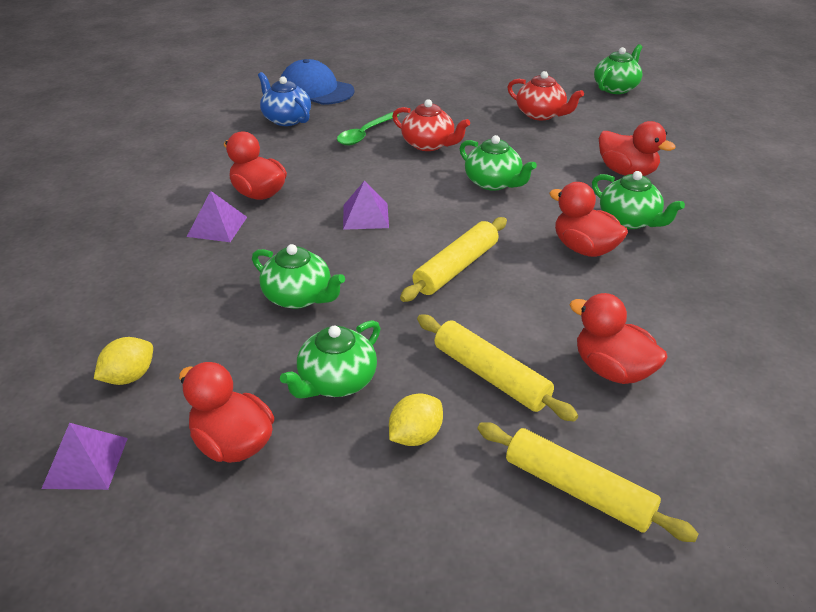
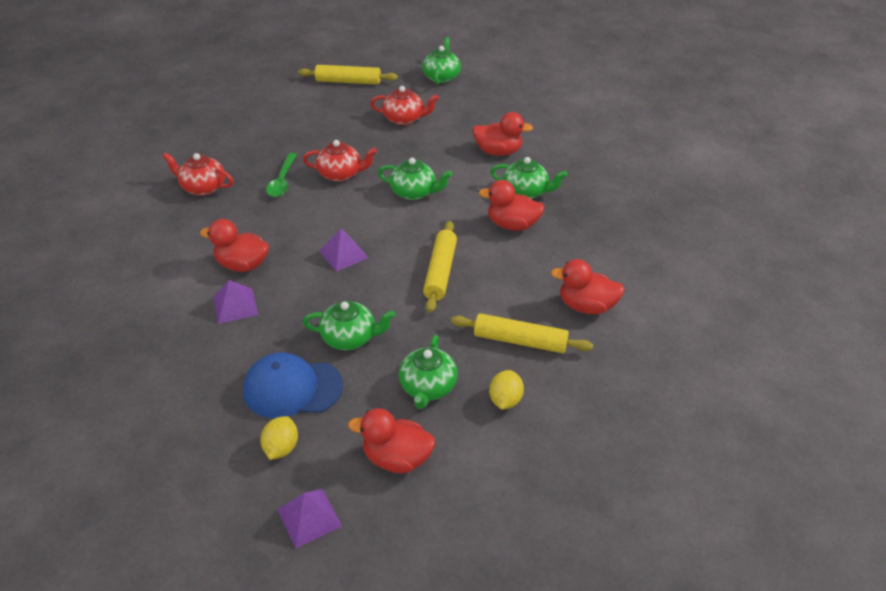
camera: 30 degrees left, 5 degrees up
(286, 119) = (203, 187): blue teapot -> red teapot
(316, 90) = (203, 150): blue cap -> blue cap (292, 388)
(577, 490) = (618, 390): yellow rolling pin -> yellow rolling pin (348, 82)

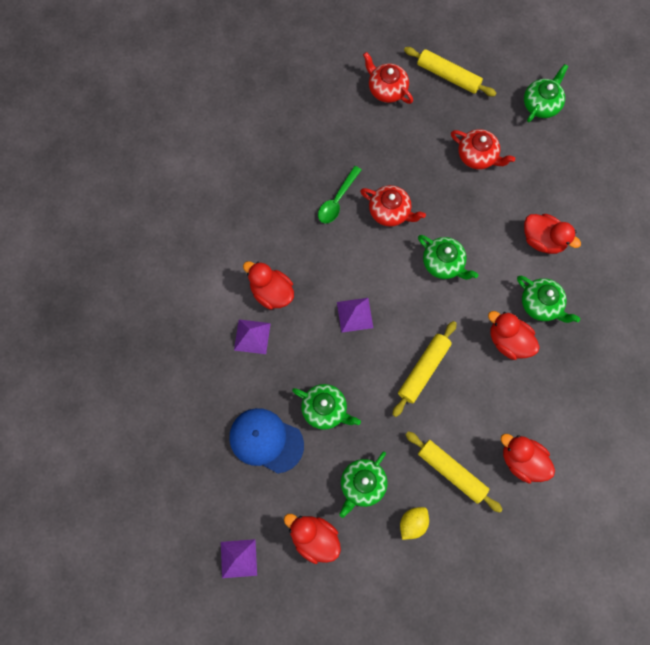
camera: 25 degrees right, 30 degrees up
(203, 187) = (269, 180): red teapot -> red teapot (386, 89)
(281, 448) = (240, 491): yellow lemon -> none

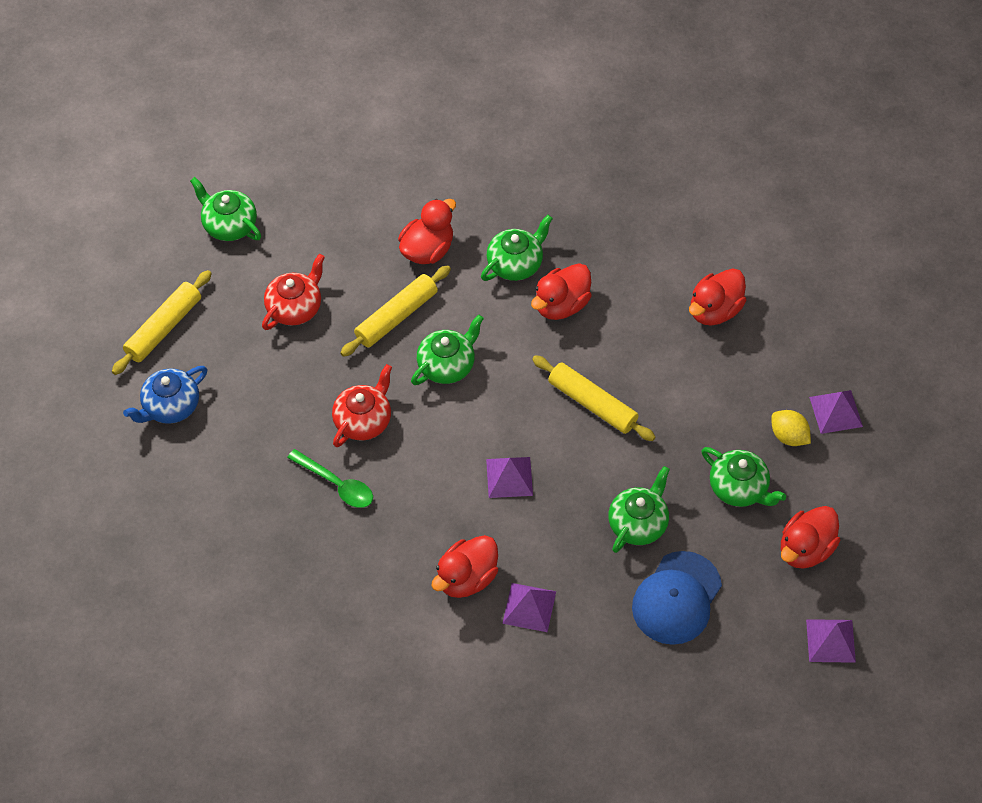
camera: 85 degrees left, 15 degrees down
(386, 89) = (170, 406): red teapot -> blue teapot
(440, 562) = (836, 411): none -> purple pyramid
(451, 472) = (726, 387): yellow rolling pin -> yellow rolling pin (396, 316)

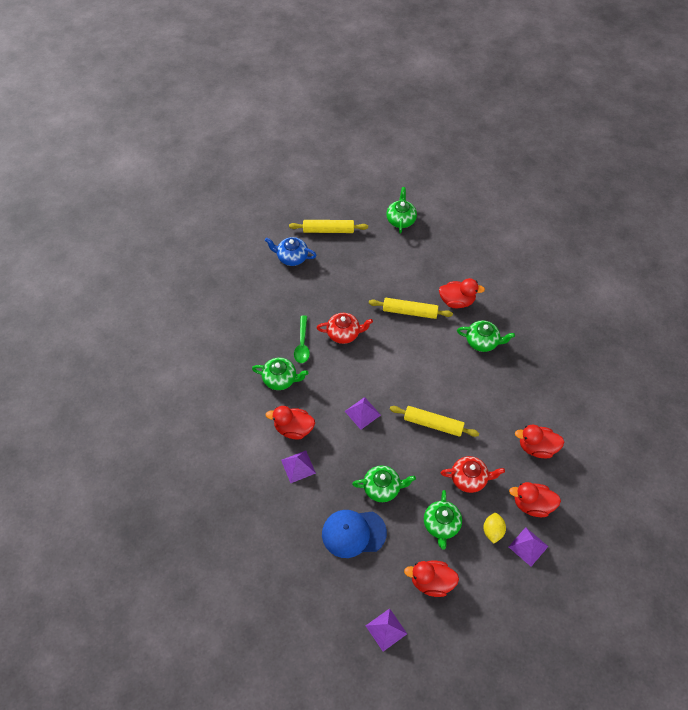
camera: 55 degrees right, 0 degrees up
(295, 307) = (380, 270): red teapot -> red teapot (469, 478)
(447, 365) = (401, 348): green teapot -> green teapot (280, 379)
(561, 305) = (477, 375): red duck -> red duck (532, 504)
(592, 404) = (433, 424): yellow rolling pin -> yellow rolling pin turned 75 degrees counterclockwise

